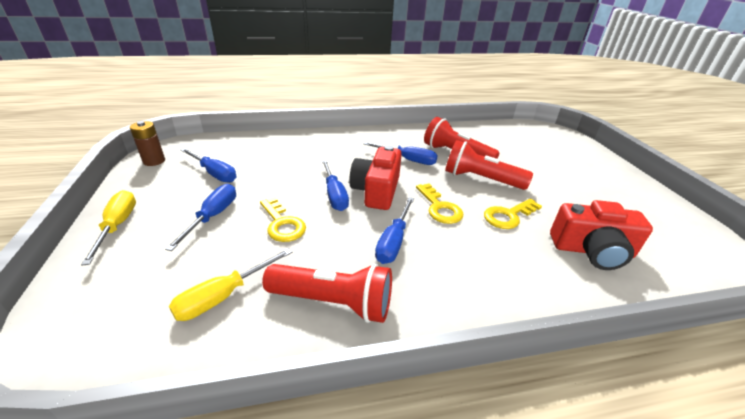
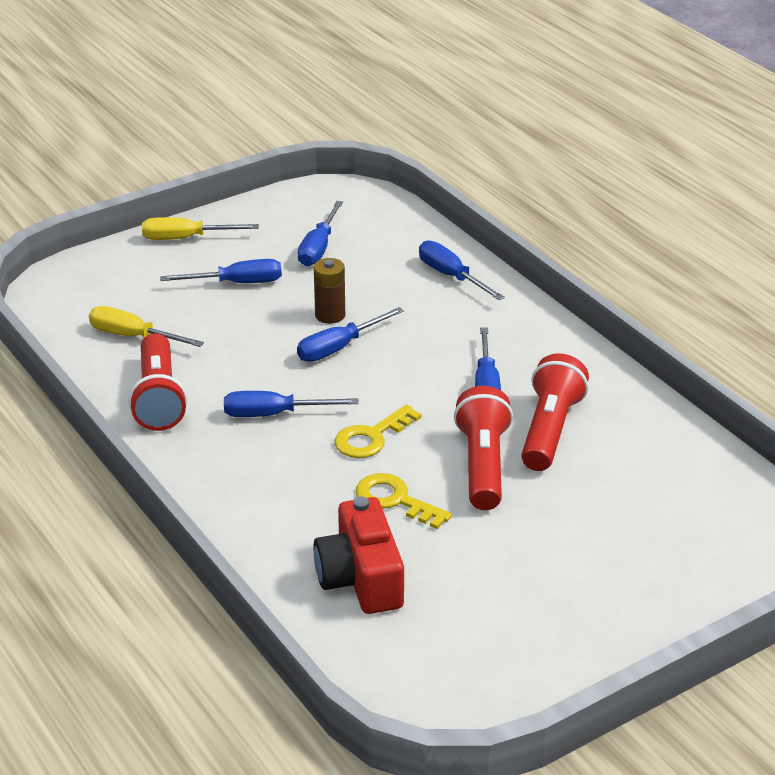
camera: 70 degrees right, 0 degrees up
(117, 226) = (186, 238): yellow screwdriver -> yellow screwdriver turned 150 degrees counterclockwise
(154, 161) = (312, 198): brown battery -> brown battery (330, 315)
(282, 224) = (254, 330): yellow key -> none
(297, 143) = (451, 276): none -> blue screwdriver
(376, 191) = (374, 377): red camera -> none

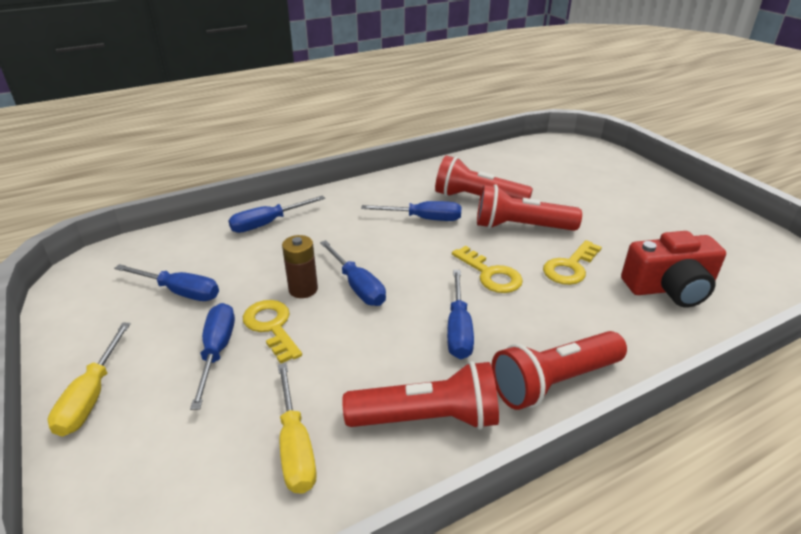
camera: 85 degrees left, 0 degrees up
(133, 337) = (295, 446): yellow screwdriver -> yellow screwdriver turned 45 degrees counterclockwise
(200, 472) = (554, 382): none -> red flashlight
(271, 305) = (271, 326): none -> yellow key

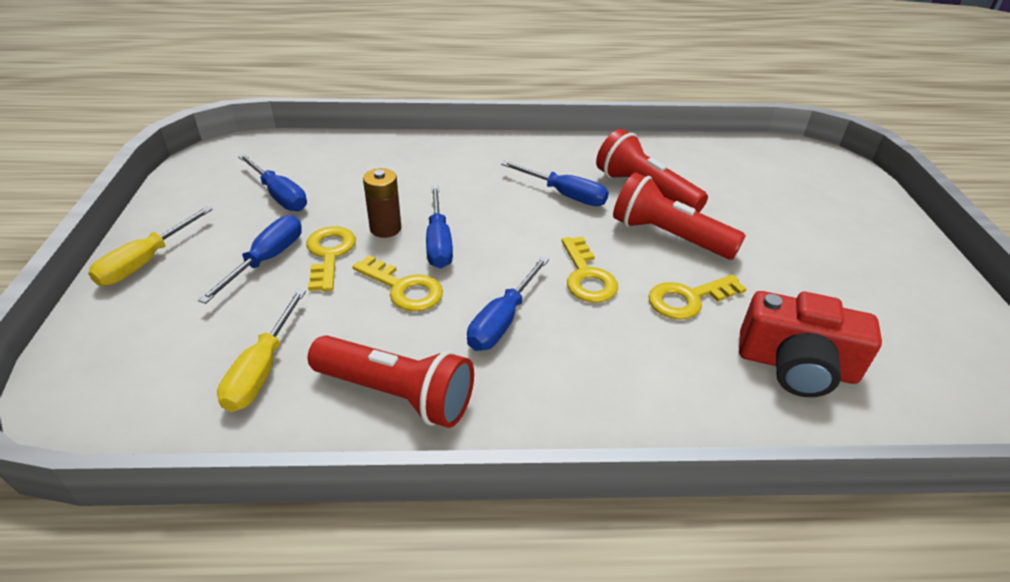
camera: 25 degrees right, 5 degrees up
(268, 223) = (405, 154): blue screwdriver -> none
(361, 332) = (404, 288): none -> yellow key
(554, 382) = (557, 413): red flashlight -> none

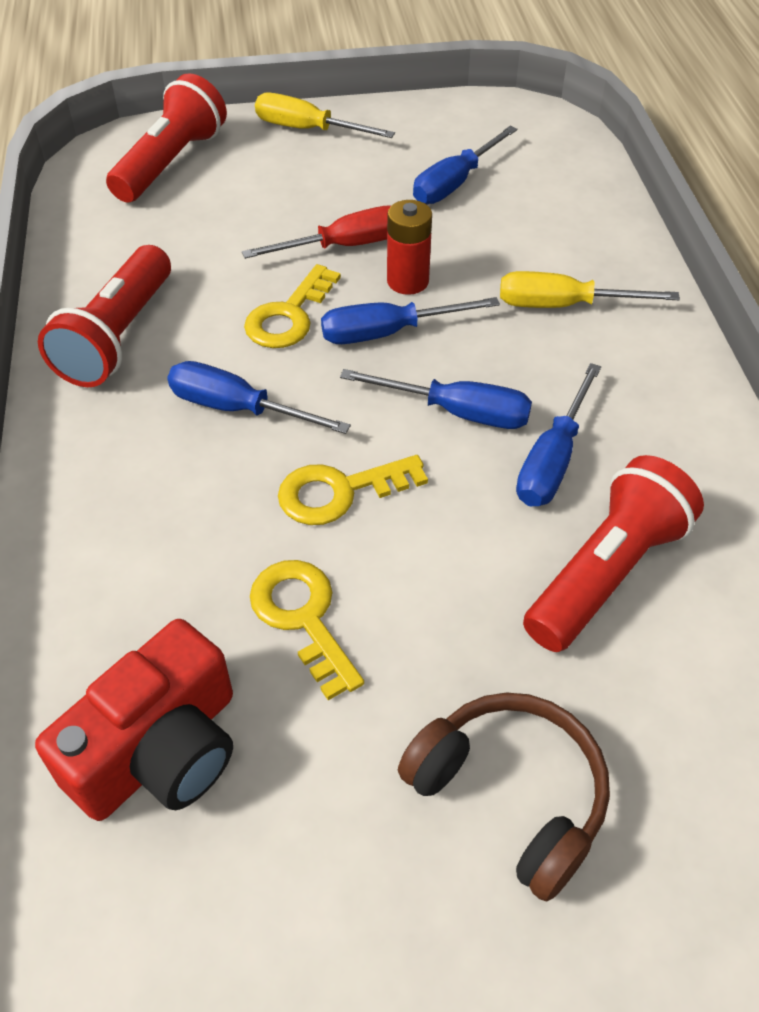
camera: 85 degrees right, 10 degrees up
(262, 369) = (154, 241): yellow screwdriver -> yellow screwdriver (563, 305)
(266, 260) = (325, 203): blue screwdriver -> blue screwdriver (457, 412)
(329, 254) = (345, 246): yellow key -> red screwdriver
(385, 228) = (408, 281): brown battery -> red battery
(668, 236) = (468, 602): red flashlight -> red flashlight (171, 163)
(781, 237) = (510, 795): none -> brown headphones
(796, 365) = (160, 750): red camera -> red camera turned 150 degrees counterclockwise

